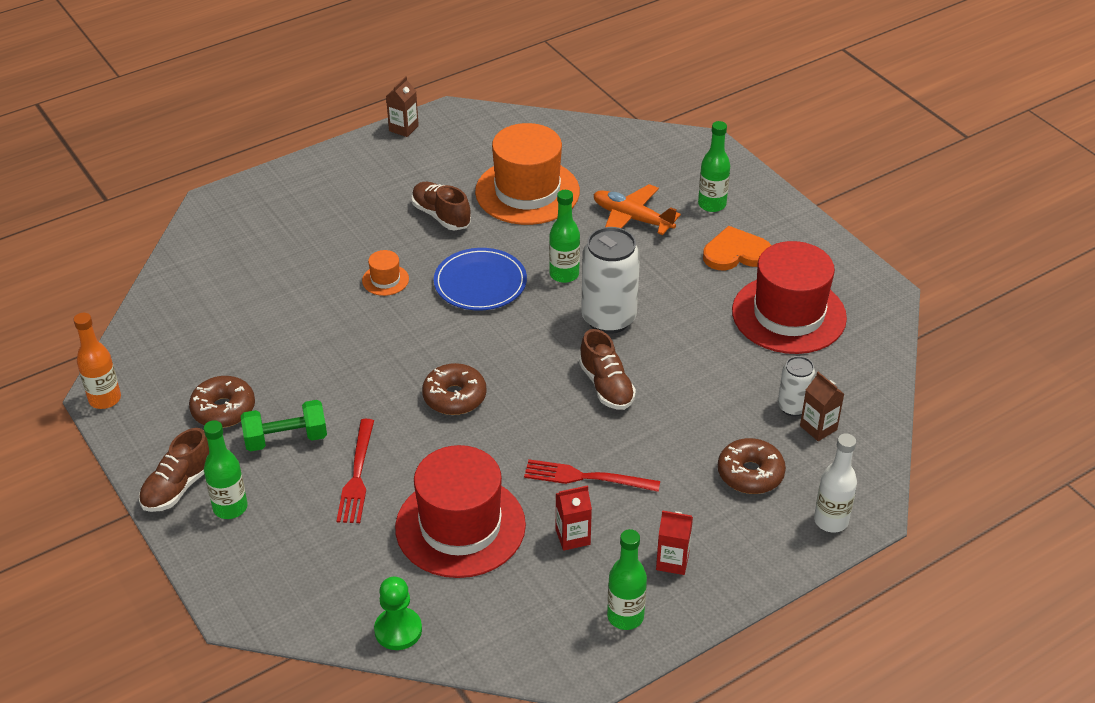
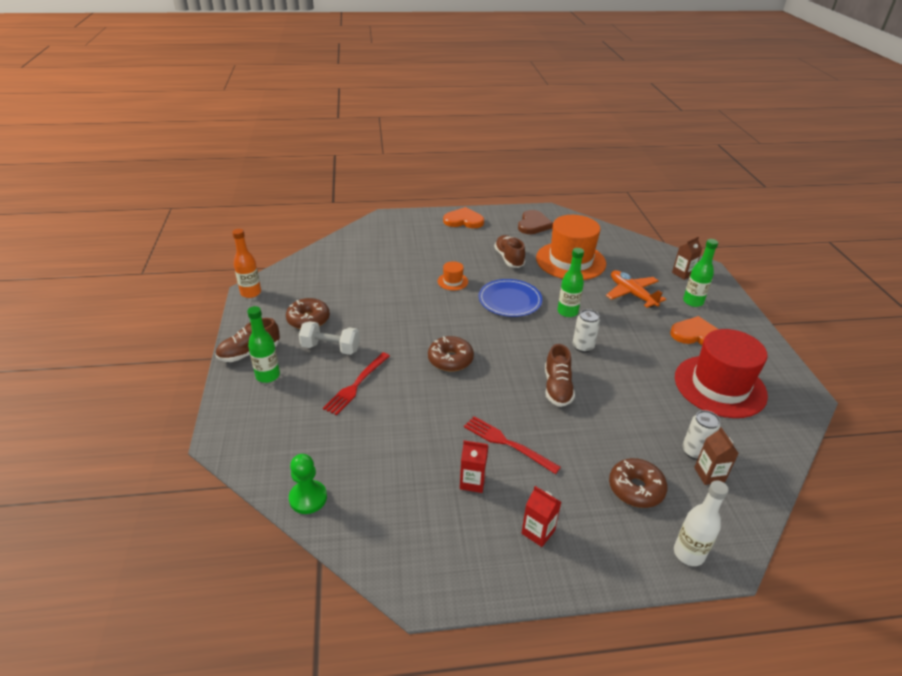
camera: 25 degrees right, 5 degrees down
(286, 439) = (330, 348): green dumbbell -> white dumbbell
(337, 170) = (463, 220): none -> orange heart
(403, 128) = (515, 211): brown carton -> brown carton (682, 274)
(443, 145) = (533, 224): none -> brown heart
(460, 526) = (399, 443): red hat -> none
(608, 318) = (583, 347): white can -> white can, size x0.55
(625, 616) = (476, 561): green bottle -> none

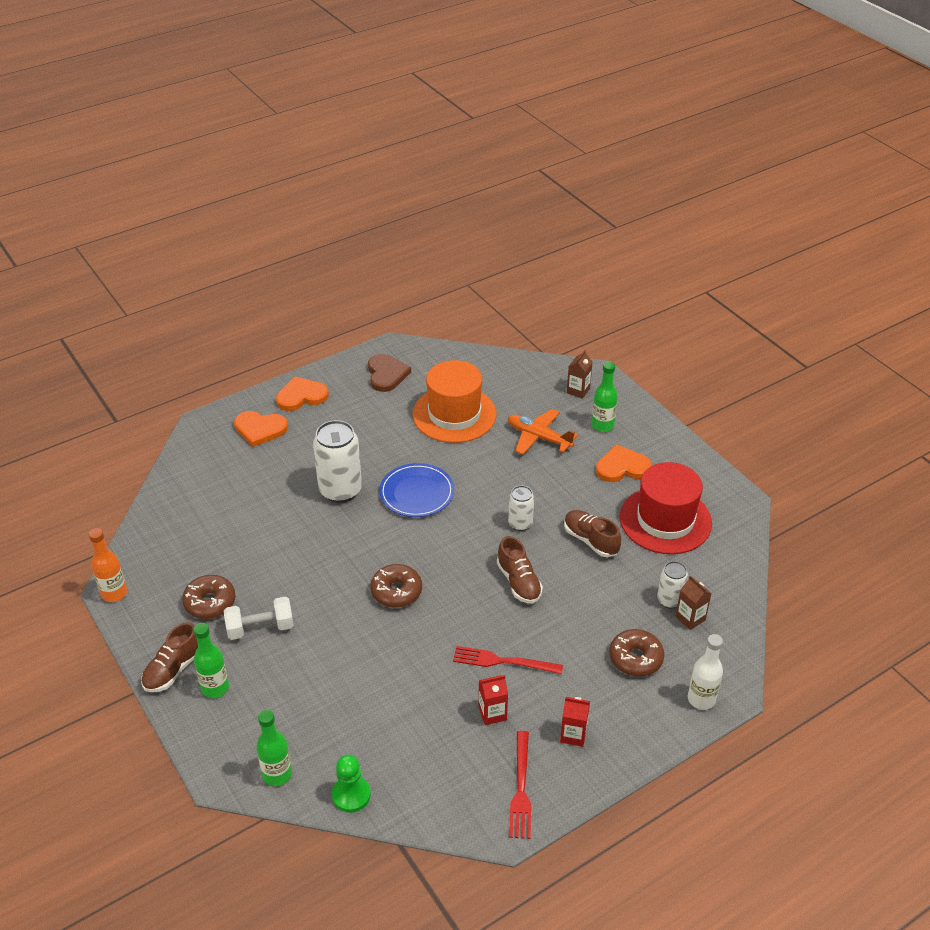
camera: 25 degrees left, 5 degrees up
(356, 385) = (318, 659): red fork -> red fork (521, 788)
(421, 230) = (260, 429): none -> orange heart
(452, 281) = (340, 490): orange hat -> white can
(509, 258) = (385, 435): brown shoe -> brown shoe (590, 540)
(567, 312) = (484, 485): green bottle -> green bottle (277, 774)

